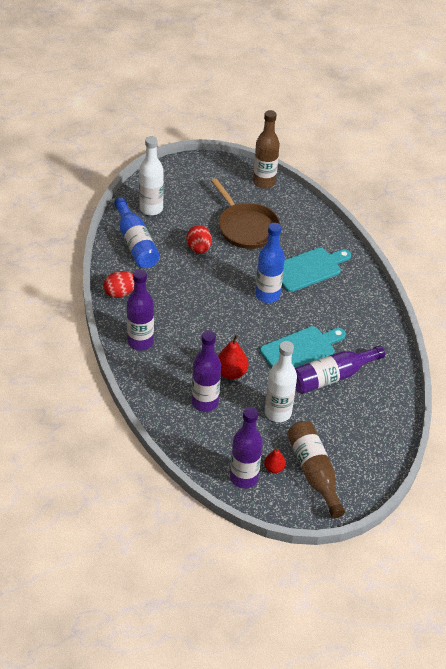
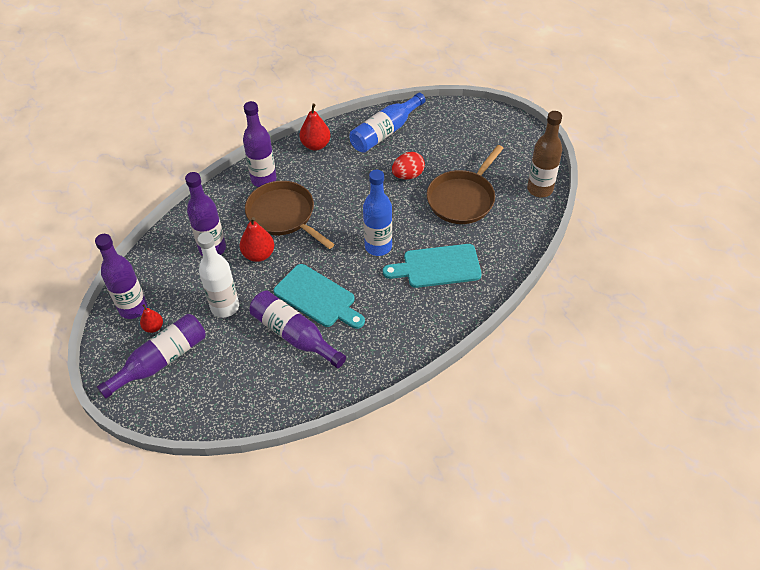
camera: 70 degrees right, 5 degrees up
(120, 293) = (316, 145): red egg -> red pear
(151, 208) = (438, 125): white bottle -> none
(194, 342) = (283, 215): none -> brown pan
(309, 269) = (437, 266): turquoise cutting board -> turquoise cutting board turned 135 degrees clockwise
(314, 472) = (161, 361): brown bottle -> purple bottle

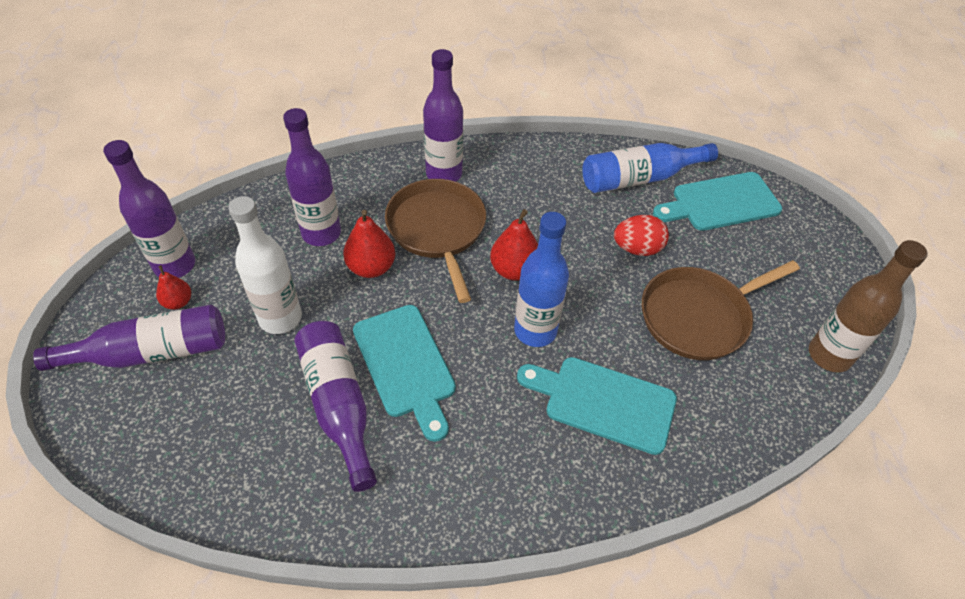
camera: 25 degrees right, 0 degrees up
(316, 145) = (537, 158): red pear -> red pear (514, 270)
(440, 127) = (720, 203): none -> turquoise cutting board

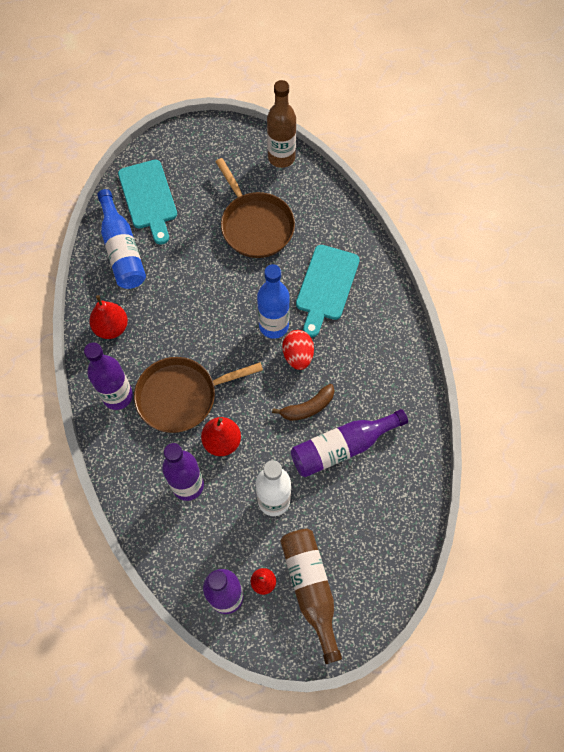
camera: 90 degrees left, 15 degrees up
(151, 352) = (310, 589): purple bottle -> brown bottle
(406, 365) = (308, 407): turquoise cutting board -> brown banana
(514, 270) = (220, 340): red pear -> red pear (111, 327)
(637, 248) = (196, 257): red egg -> red egg (298, 355)

